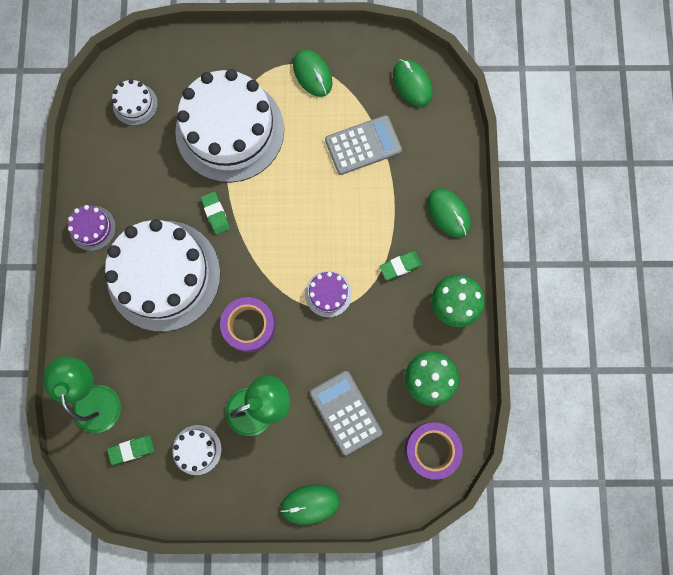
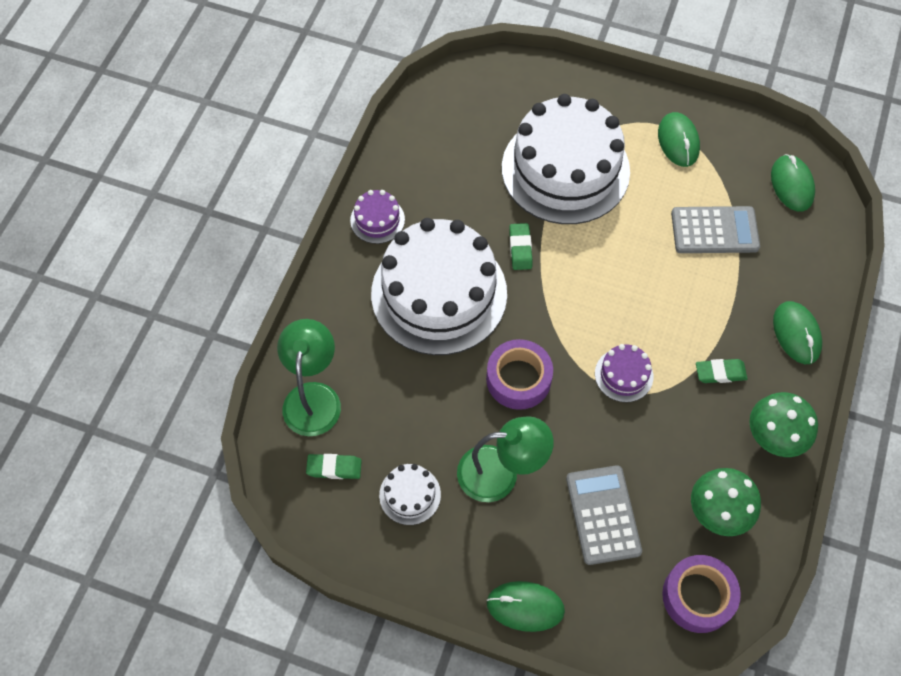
camera: 20 degrees right, 15 degrees down
(135, 104) = (469, 113): white cake -> none

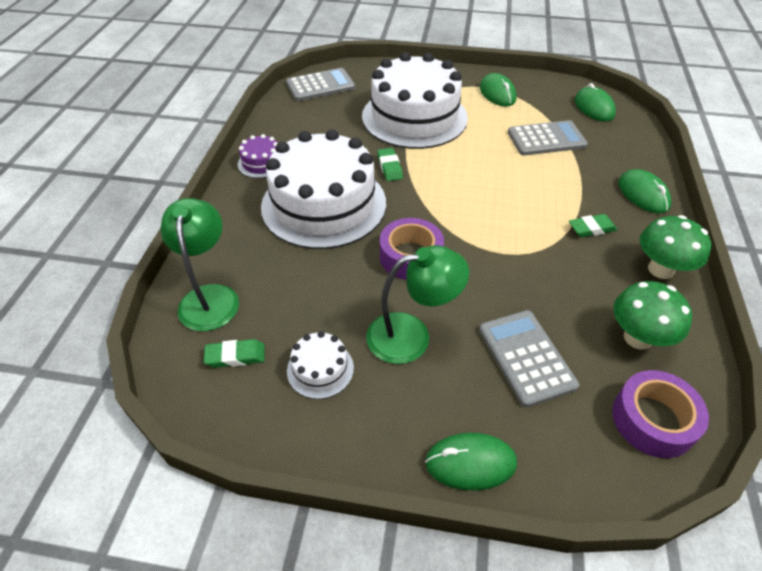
camera: 10 degrees left, 15 degrees down
(460, 95) = (320, 85): none -> grey calculator
(624, 375) = (506, 241): purple cake -> none

